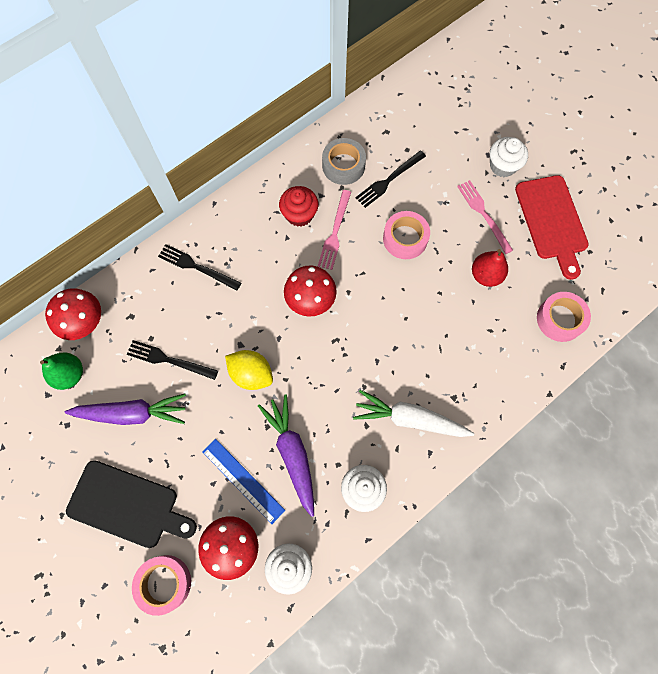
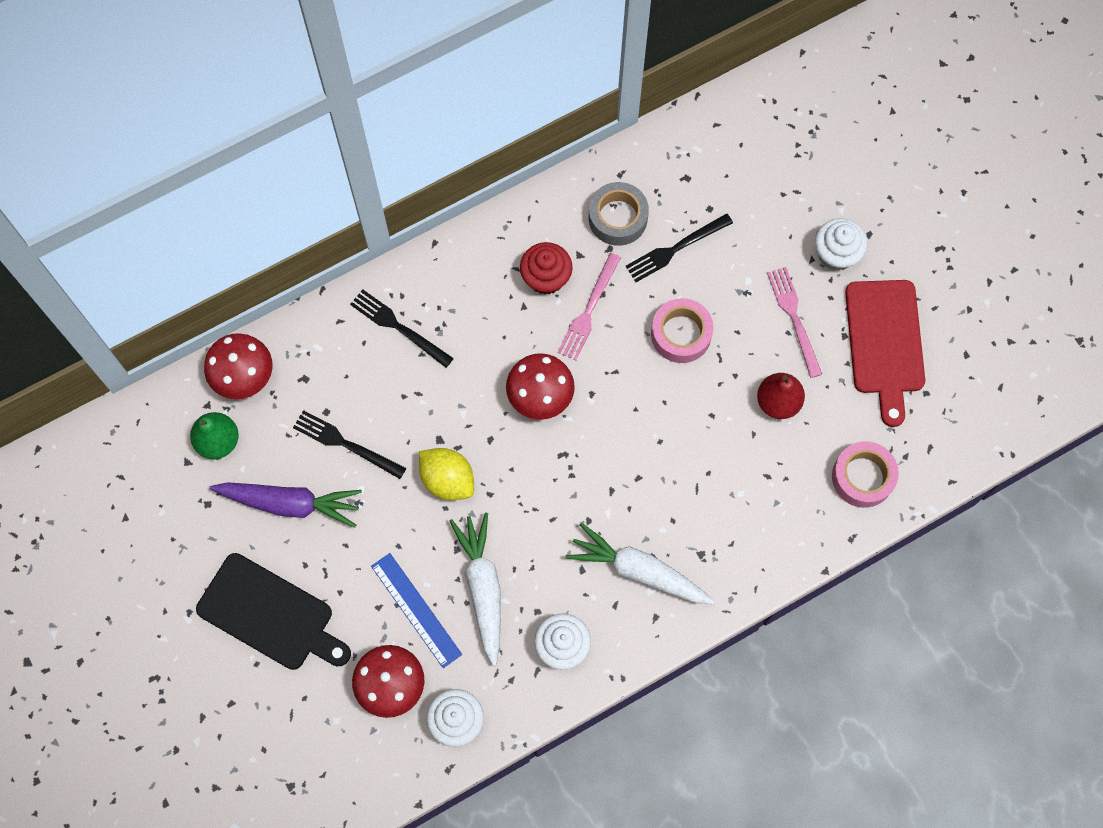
camera: 10 degrees right, 0 degrees up
(164, 583) = (303, 713): pink tape -> none
(292, 454) = (483, 589): purple carrot -> white carrot

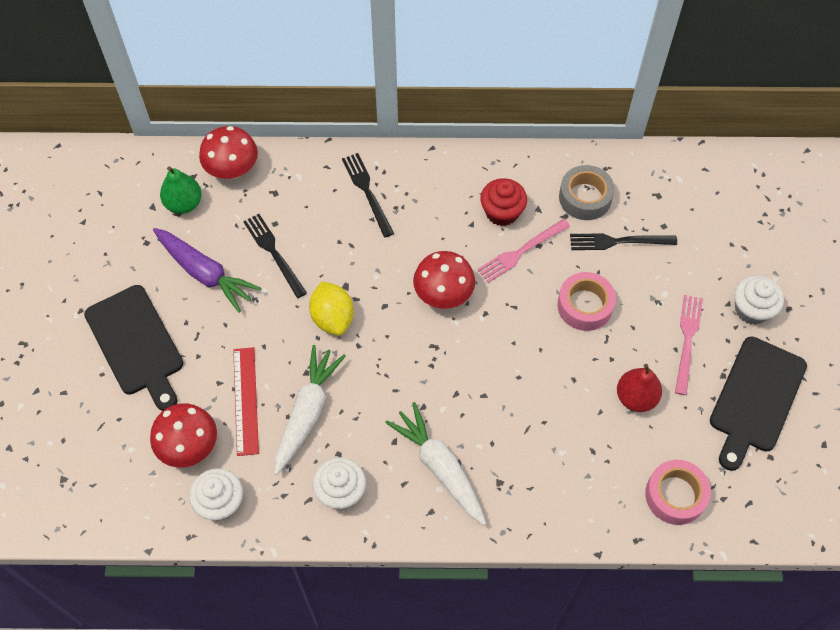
camera: 30 degrees right, 10 degrees down
(416, 610) = (245, 400): blue ruler -> red ruler
(884, 343) = (755, 398): red cutting board -> black cutting board

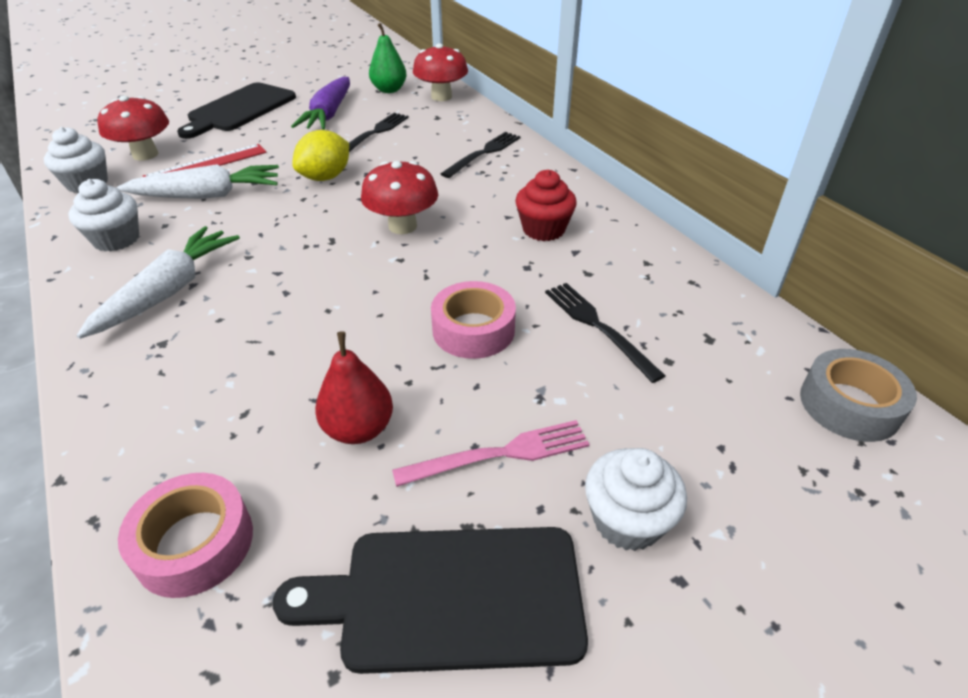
camera: 60 degrees right, 20 degrees down
(521, 252) = (505, 257): pink fork -> none
(585, 197) = (631, 279): grey tape -> grey tape (849, 405)

